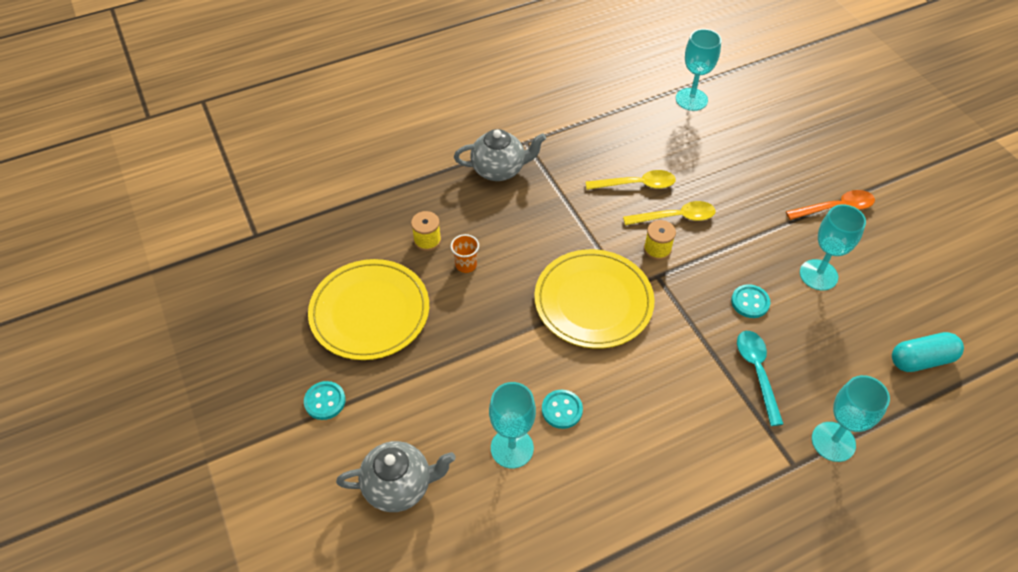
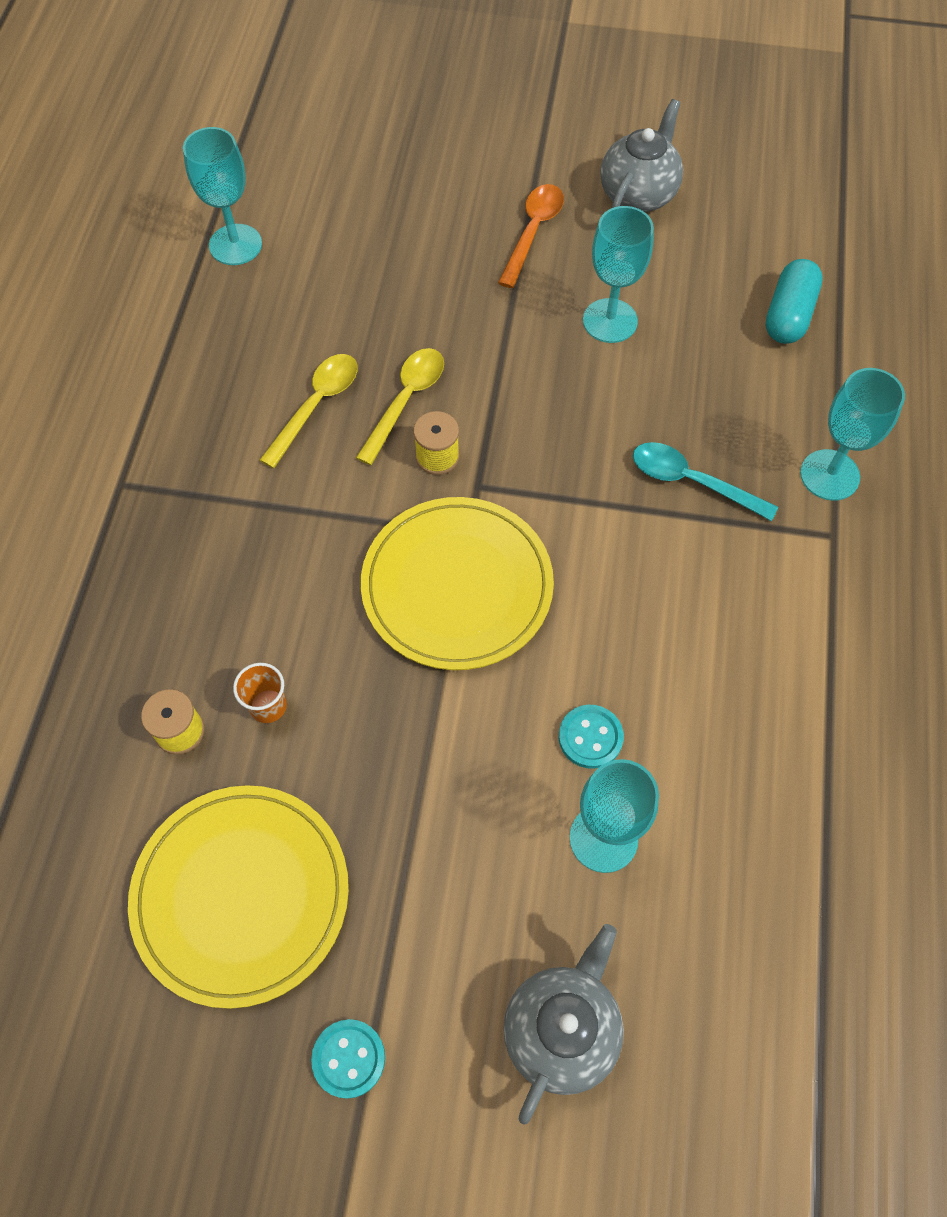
camera: 55 degrees left, 10 degrees up
(499, 169) = (138, 551): grey teapot -> grey teapot (638, 194)
(750, 302) = (593, 416): turquoise button -> none

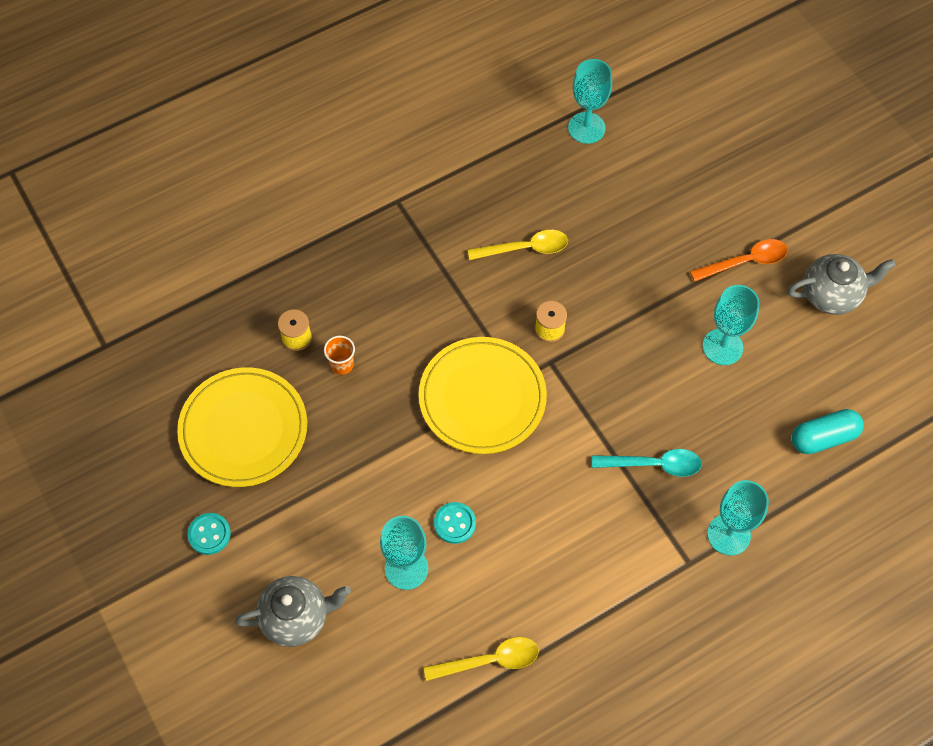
camera: 50 degrees right, 0 degrees up
(406, 400) = (569, 287): yellow spoon -> yellow spoon (490, 660)
(691, 481) = (654, 465): turquoise spoon -> turquoise spoon turned 105 degrees clockwise

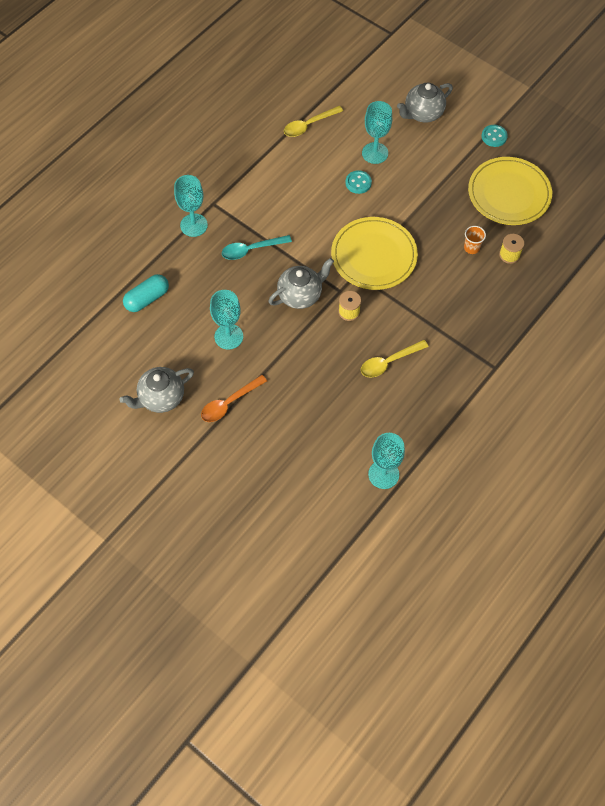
camera: 160 degrees right, 0 degrees up
(606, 373) = (300, 295): none -> grey teapot

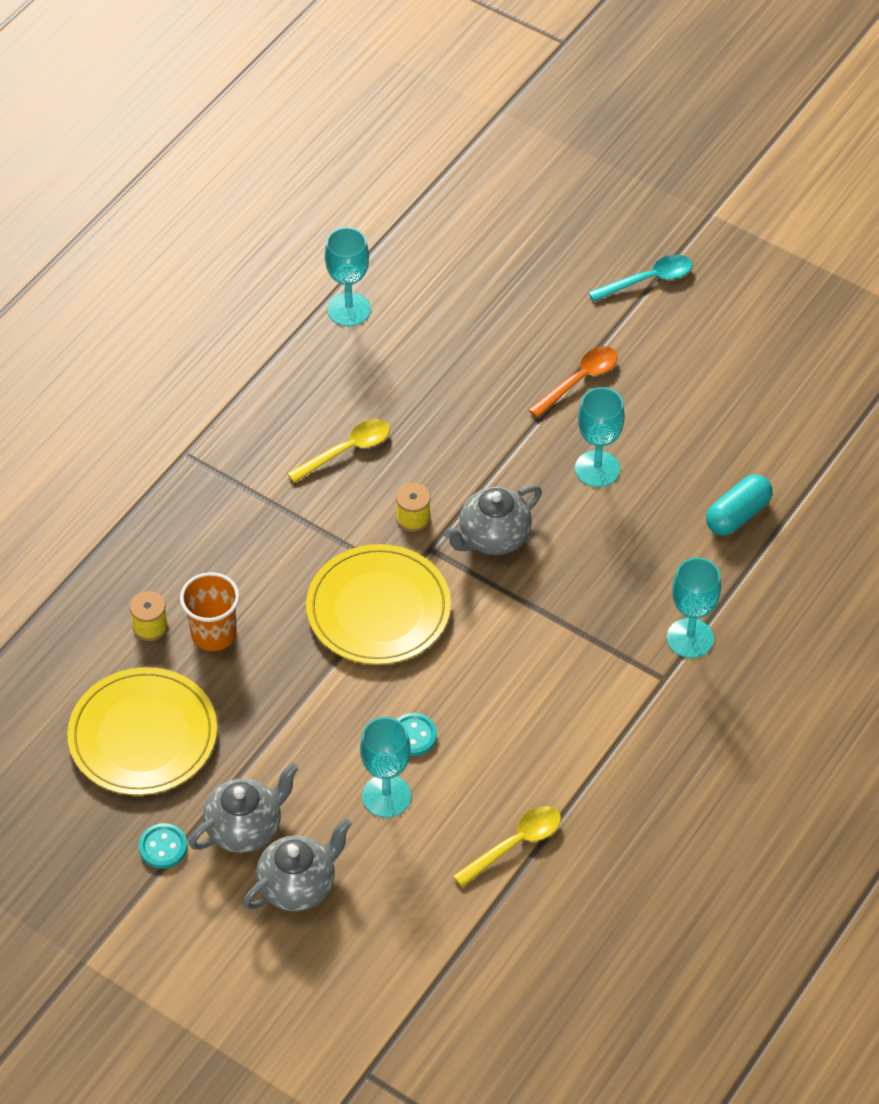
camera: 175 degrees right, 10 degrees down
(161, 398) = (681, 380): grey teapot -> grey teapot (245, 828)
(251, 250) = (585, 603): turquoise spoon -> turquoise spoon (648, 280)
(471, 248) = (213, 634): orange cup -> orange cup, size x1.66

